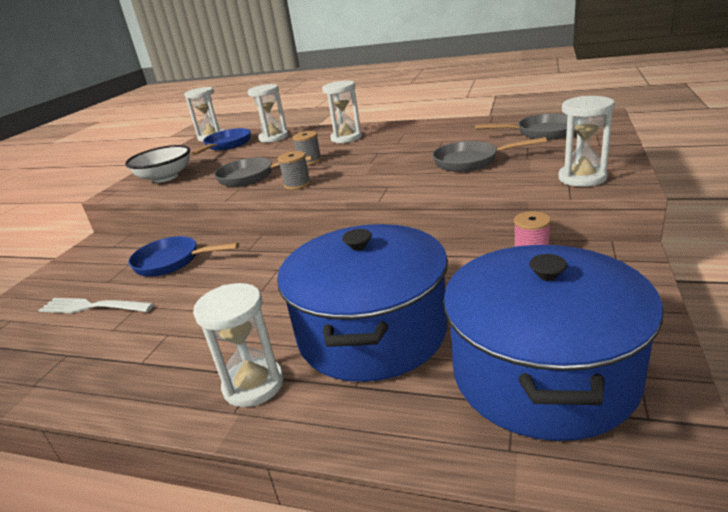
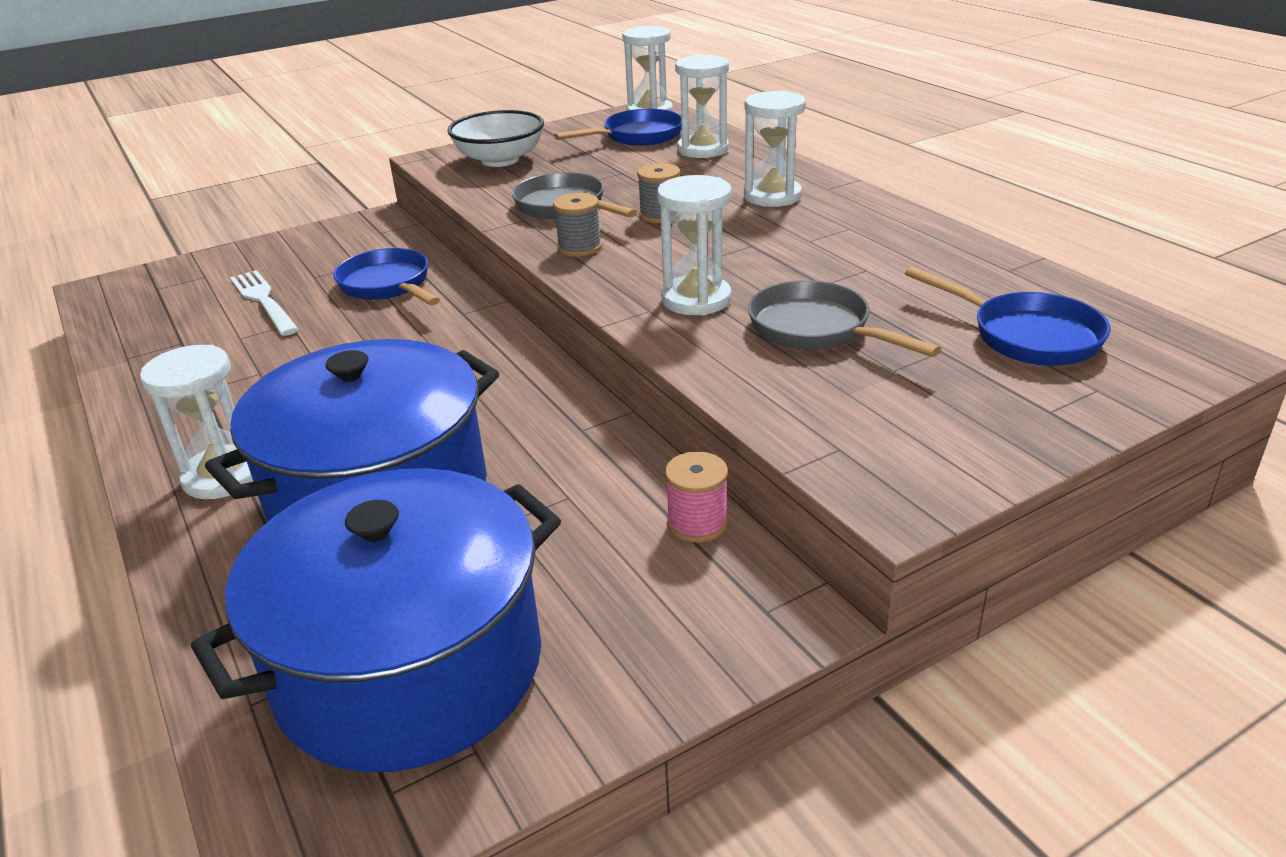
camera: 40 degrees right, 5 degrees up
(542, 132) = (1027, 336): grey pan -> blue pan
(582, 178) = (877, 451): white hourglass -> white hourglass (696, 299)

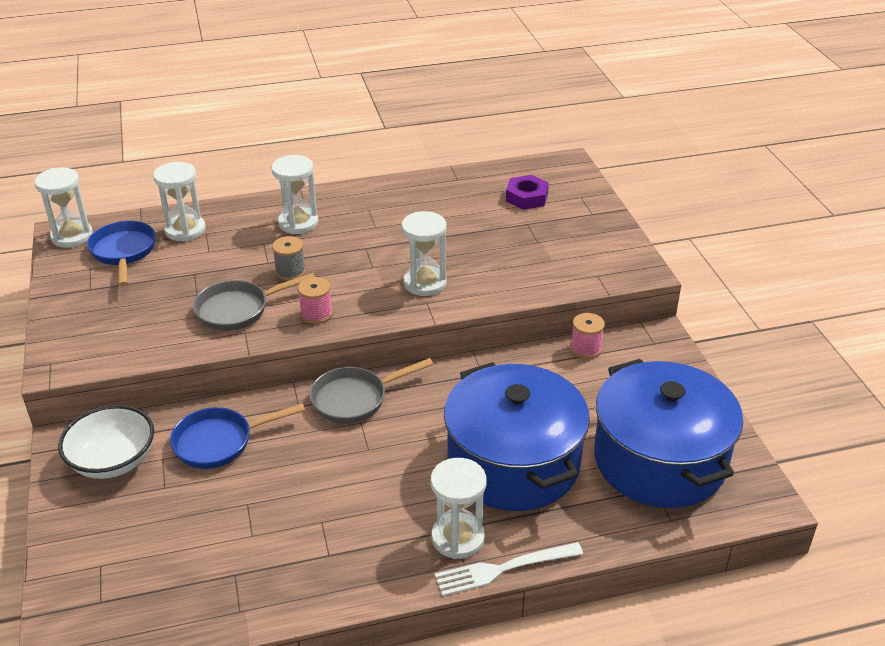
camera: 75 degrees left, 5 degrees up
(263, 300) = (189, 521): white fork -> white fork (502, 569)
(500, 160) = (103, 328): white bowl -> white bowl (113, 461)
(579, 247) = (316, 314): grey spool -> pink spool
(816, 330) = (485, 253): grey pan -> grey pan (355, 399)
(1027, 336) = (526, 197): blue pan -> purple nut

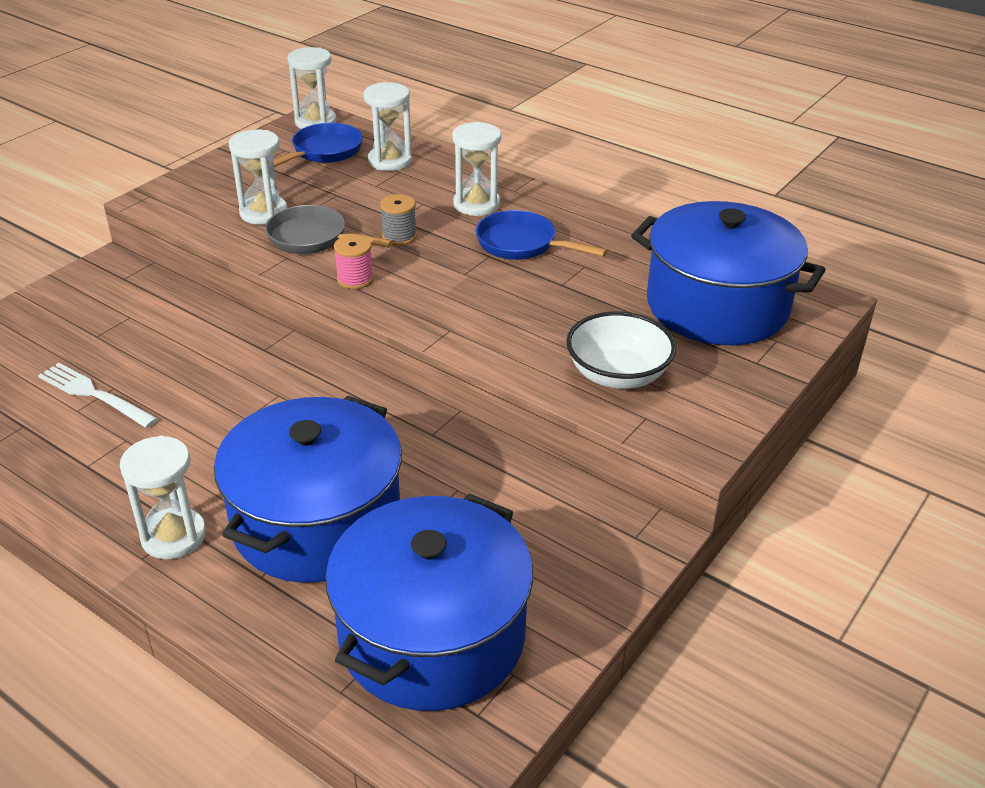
camera: 50 degrees right, 0 degrees up
(113, 461) = (105, 296): white bowl -> white bowl (617, 374)
(219, 442) = (175, 333): blue pan -> blue pan (522, 244)
(355, 399) = (306, 375): grey pan -> none
(425, 283) = (479, 314): white hourglass -> white hourglass (263, 213)
(502, 569) = (154, 589): white fork -> white fork (93, 394)
(526, 197) = (717, 306): purple nut -> blue pot
(585, 349) = (558, 487): pink spool -> none

